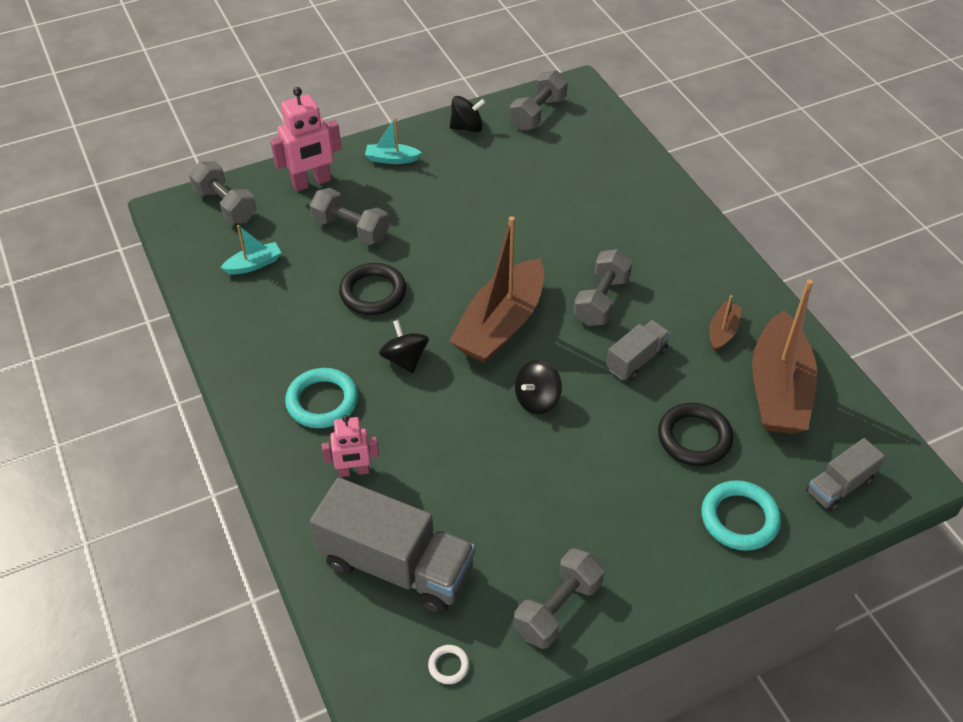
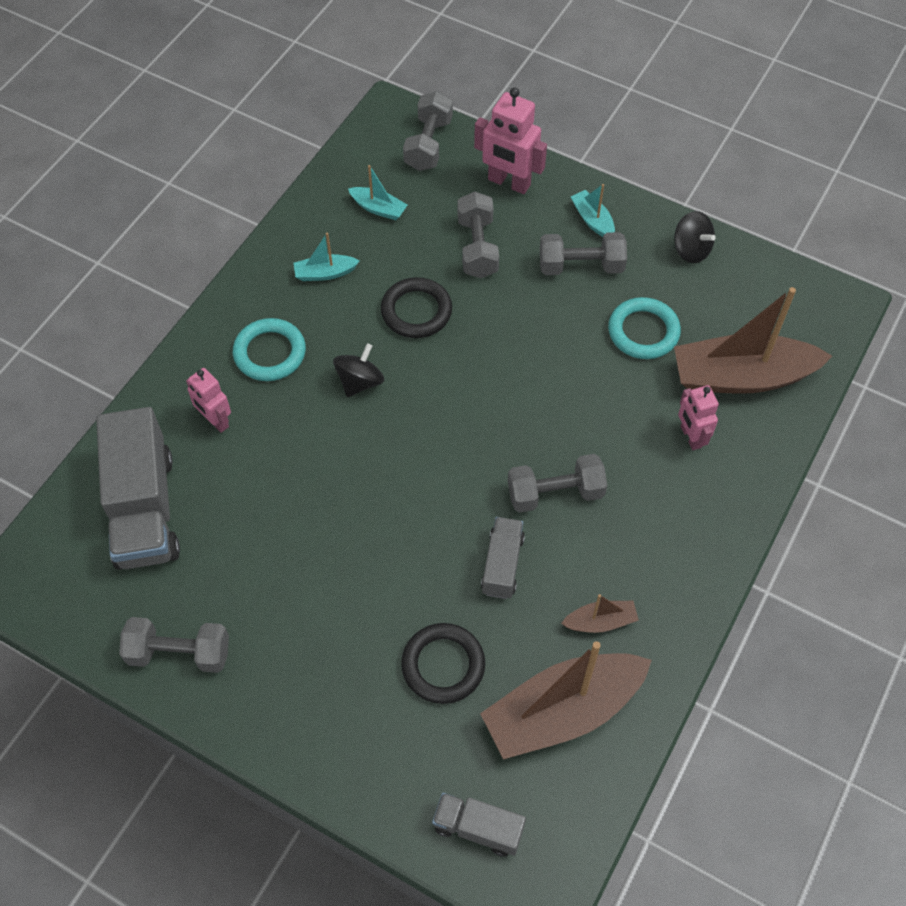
camera: 55 degrees right, 10 degrees up
(281, 327) = (325, 273): none -> turquoise boat
(448, 666) = (76, 603): white ring -> none
(501, 324) = (457, 429): brown boat -> brown boat (742, 377)
(537, 400) = (391, 510): black spinning top -> none
(538, 113) = (768, 294): grey dumbbell -> grey dumbbell (581, 266)
(615, 209) = (690, 437): none -> pink robot
(636, 360) = (502, 565): grey truck -> grey truck turned 90 degrees counterclockwise
(739, 518) = (374, 754): turquoise ring -> turquoise ring (643, 331)

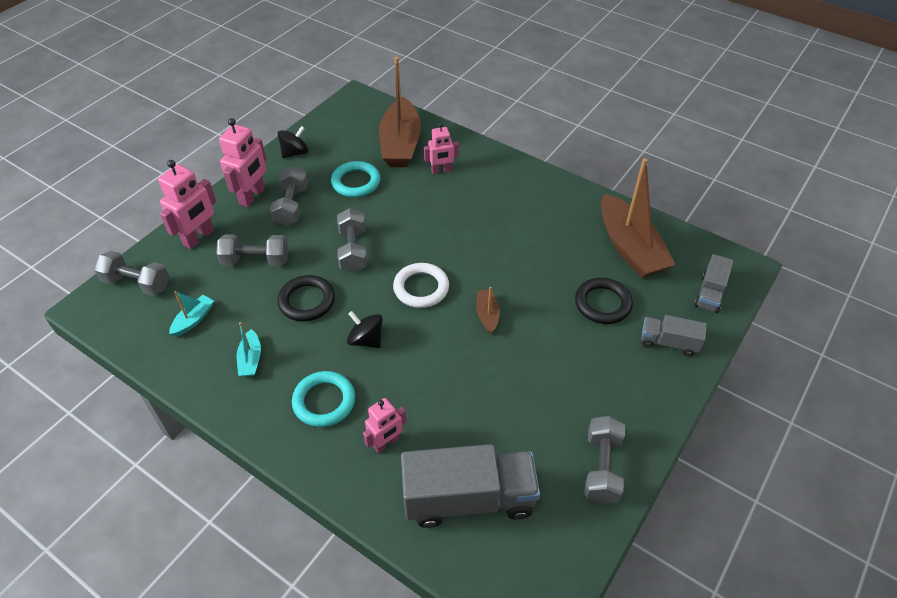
camera: 85 degrees left, 10 degrees down
(450, 433) = (421, 288): none -> white ring
(502, 565) = (528, 268): grey truck -> grey truck (669, 343)
(555, 493) = (476, 237): grey dumbbell -> grey dumbbell (353, 250)
(592, 220) = (252, 196): turquoise boat -> pink robot
(600, 622) = (569, 225): brown boat -> brown boat (487, 315)

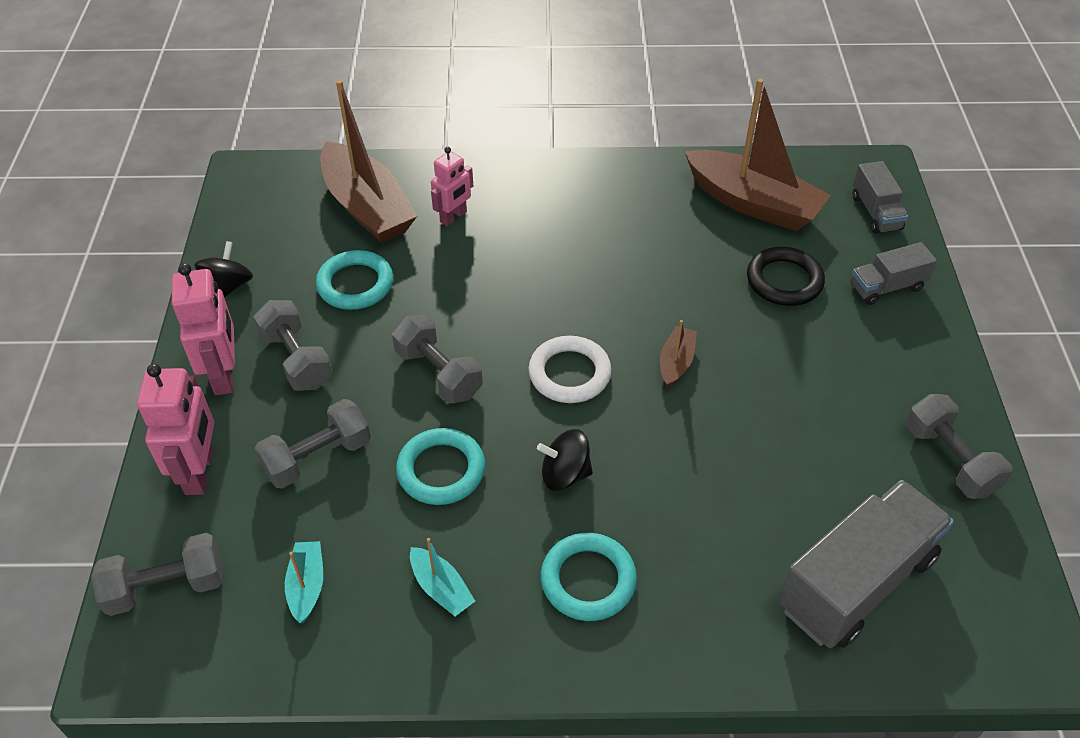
camera: 35 degrees left, 0 degrees up
(307, 301) = (441, 470): black ring -> turquoise ring
(386, 443) = (709, 581): pink robot -> none
(487, 315) = (676, 362): brown boat -> brown boat turned 60 degrees clockwise

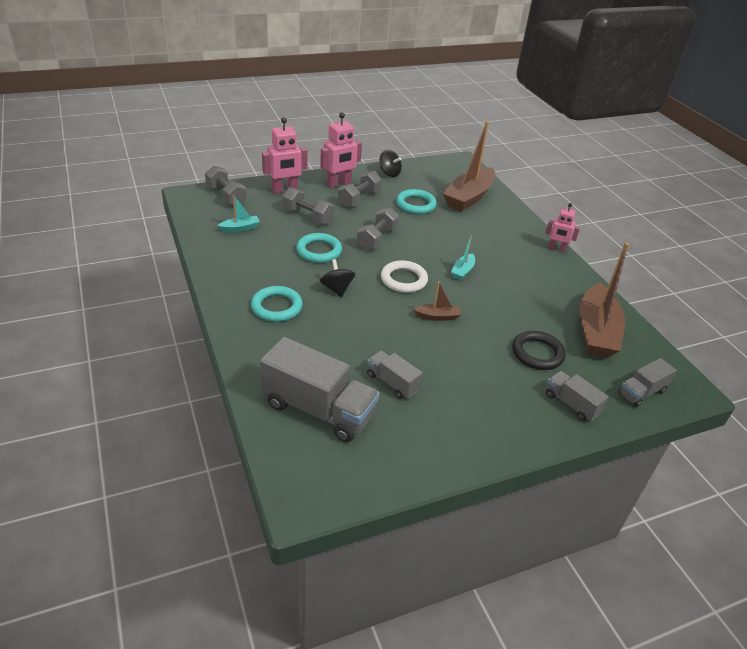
camera: 65 degrees right, 10 degrees down
(229, 286) = (389, 173): black spinning top -> black spinning top turned 45 degrees clockwise
(441, 588) = (253, 263): turquoise boat -> turquoise boat (462, 271)
(453, 217) = (484, 223): pink robot -> pink robot (556, 249)
(813, 468) = (392, 383): none -> grey truck
(949, 460) = (436, 448): grey dumbbell -> none

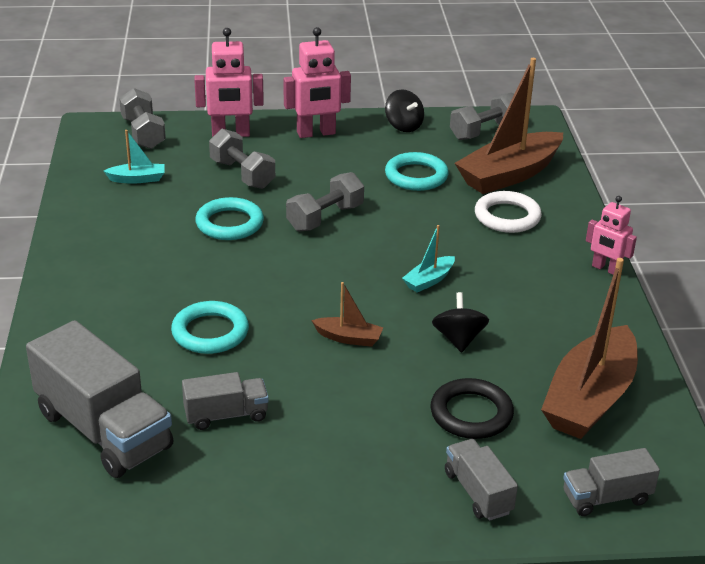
camera: 20 degrees right, 5 degrees down
(276, 307) = (126, 290): turquoise ring -> turquoise ring (210, 332)
(337, 289) = (224, 278): black spinning top -> black spinning top (458, 339)
(359, 199) = (333, 158): grey dumbbell -> grey dumbbell (484, 131)
(392, 383) = (226, 415): grey truck -> grey truck turned 105 degrees clockwise
(403, 279) = (330, 280): white ring -> white ring (507, 216)

